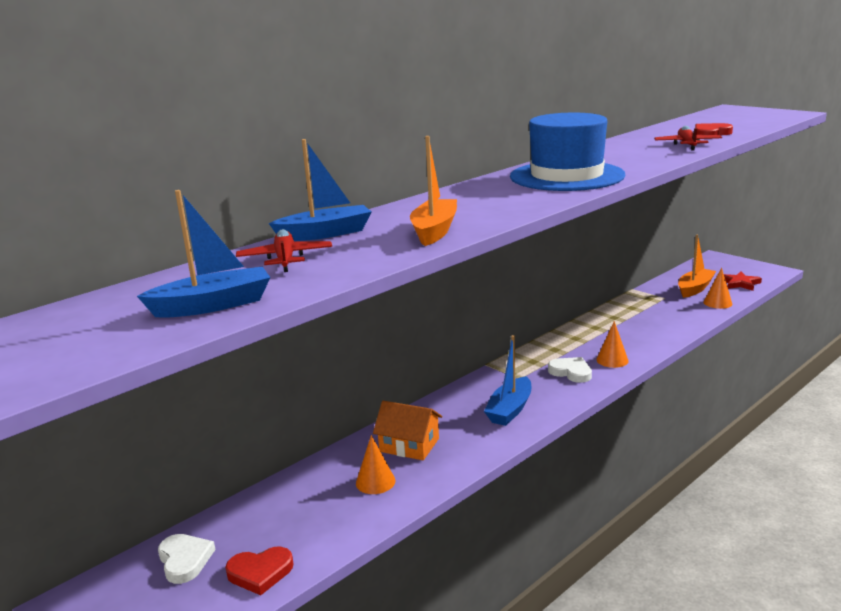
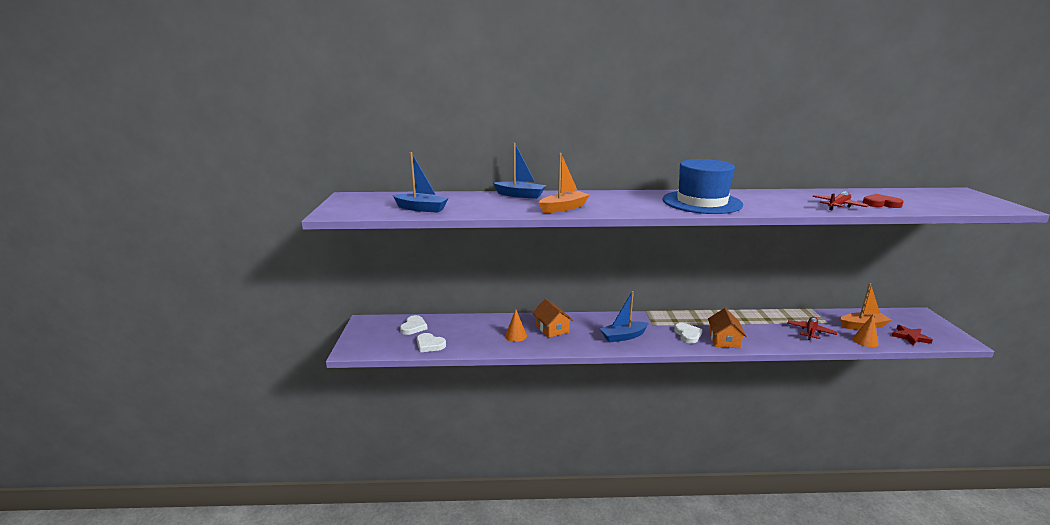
camera: 40 degrees right, 0 degrees up
(260, 572) = (430, 345): red heart -> white heart
(285, 259) = (481, 200): red plane -> red plane (810, 332)
(612, 360) = (724, 340): orange cone -> orange house

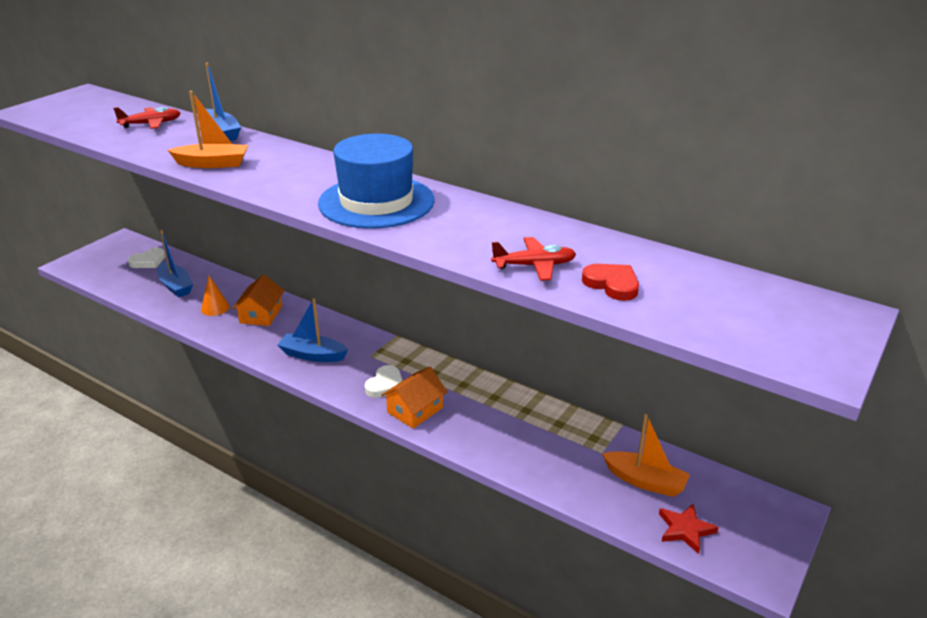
camera: 35 degrees right, 10 degrees up
(421, 209) = (96, 126): blue boat -> blue boat (175, 286)
(430, 345) = (131, 285): white heart -> none
(810, 332) = (548, 452): red plane -> red plane (151, 124)
(865, 341) = (600, 500): orange cone -> none

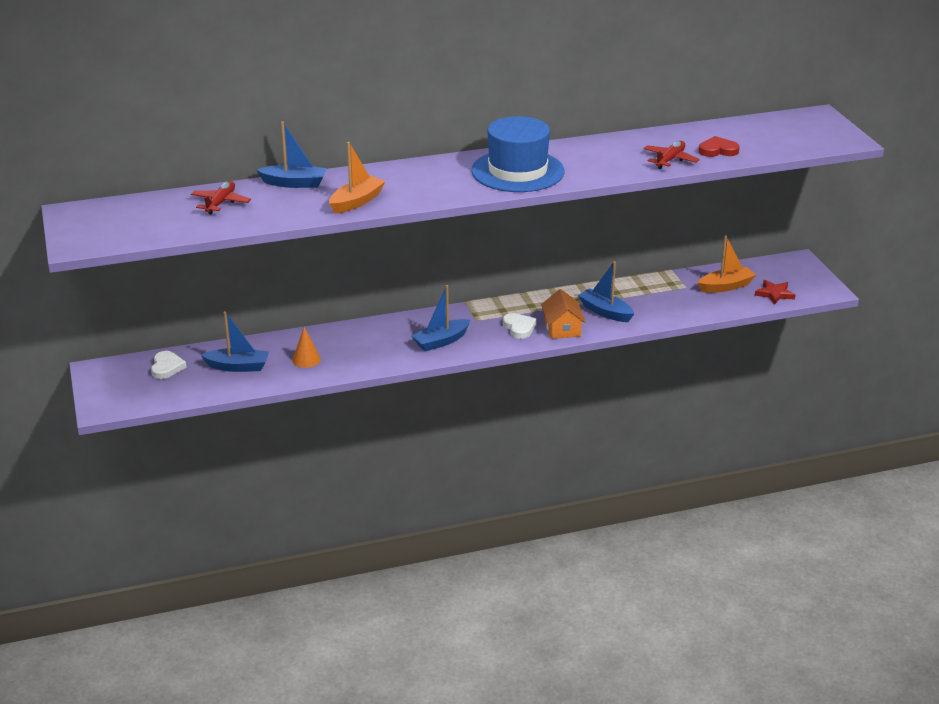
camera: 50 degrees left, 0 degrees up
(261, 314) = (349, 343): orange house -> none
(479, 422) = (605, 312): none -> blue boat

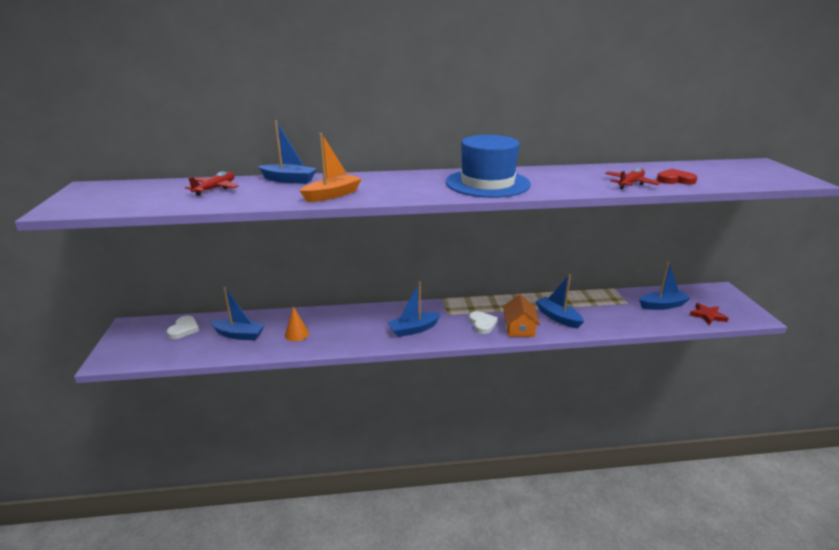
camera: 10 degrees right, 5 degrees down
(726, 286) = (662, 305): orange boat -> blue boat

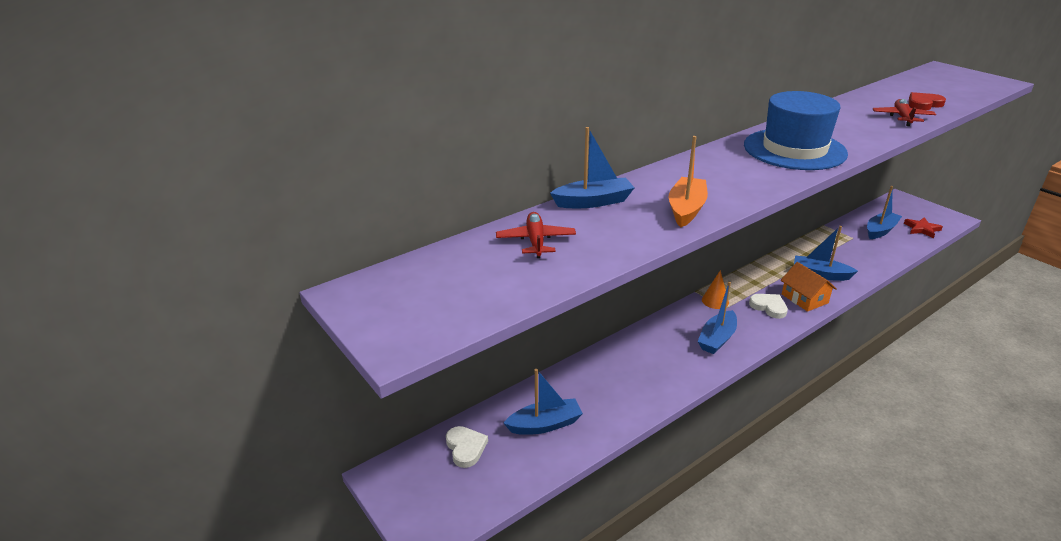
camera: 30 degrees left, 5 degrees up
(296, 334) = (609, 395): orange cone -> orange cone (715, 301)

